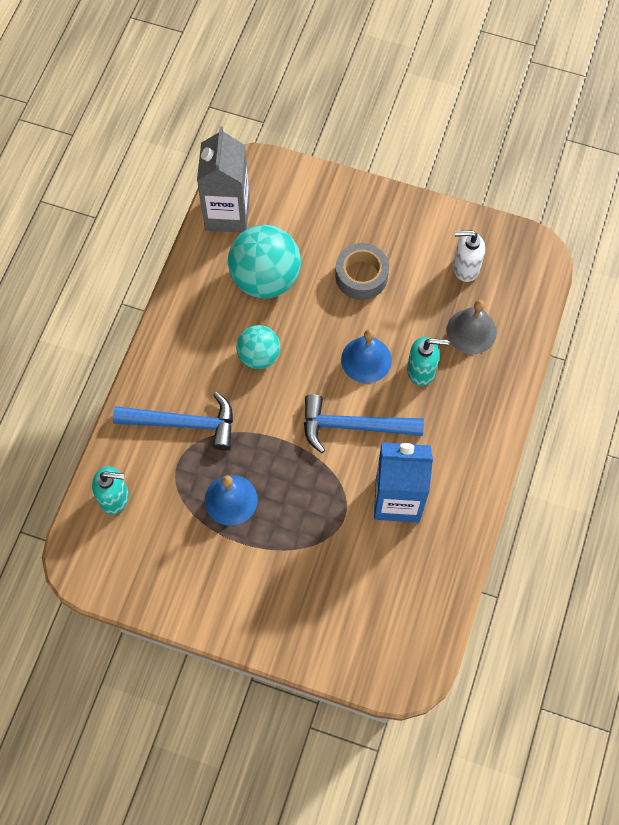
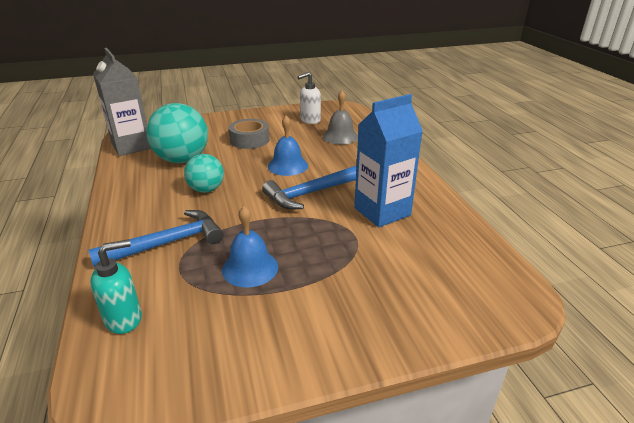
camera: 35 degrees left, 35 degrees down
(421, 371) = (329, 158): turquoise soap dispenser -> none

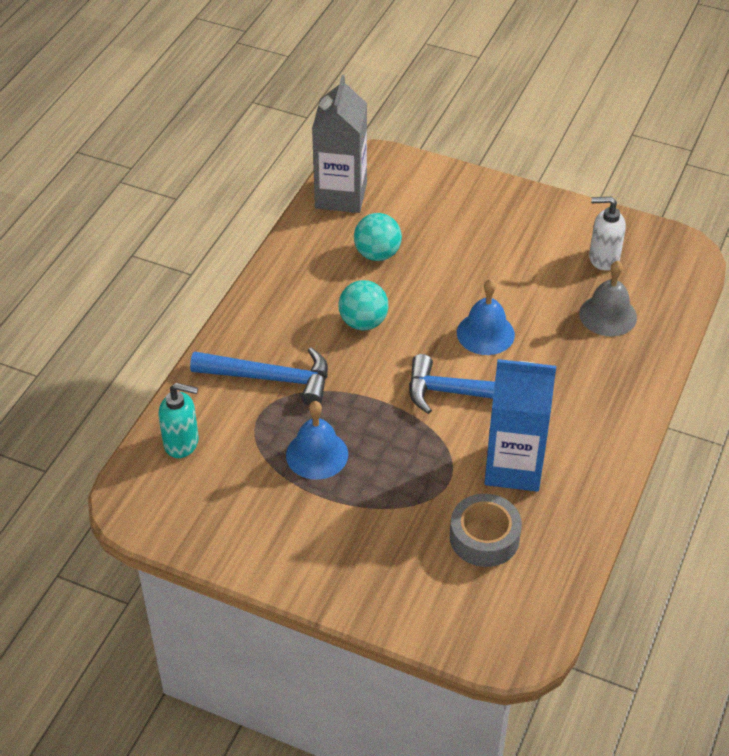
camera: 40 degrees right, 15 degrees up
(182, 160) = (377, 254): turquoise ball -> turquoise ball, size x0.59
(249, 140) = (485, 258): grey tape -> grey tape (484, 537)

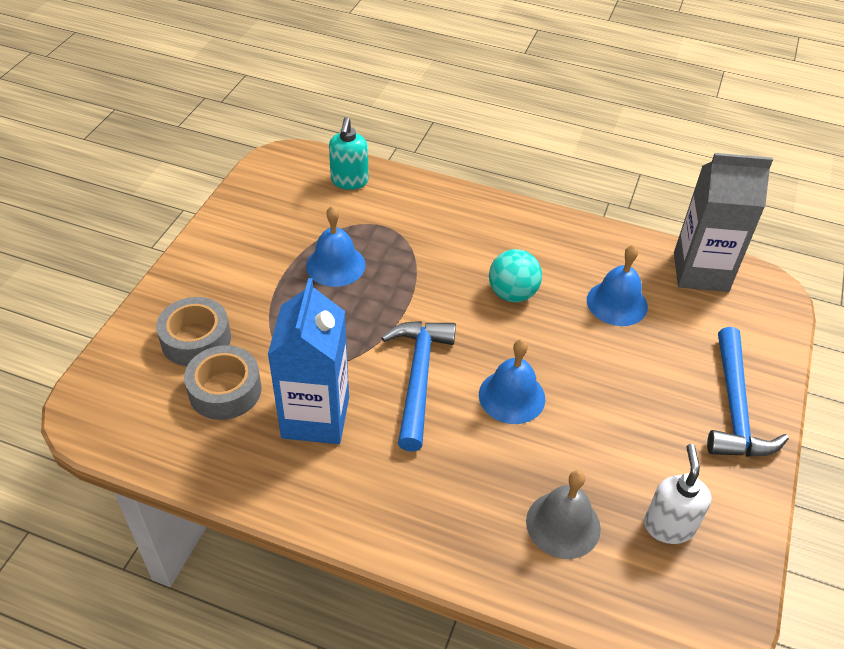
camera: 85 degrees right, 0 degrees up
(270, 378) = (428, 230): blue hammer -> blue hammer (735, 407)
(377, 254) = (617, 303): turquoise ball -> blue bell
(419, 567) = (196, 339): none -> grey tape

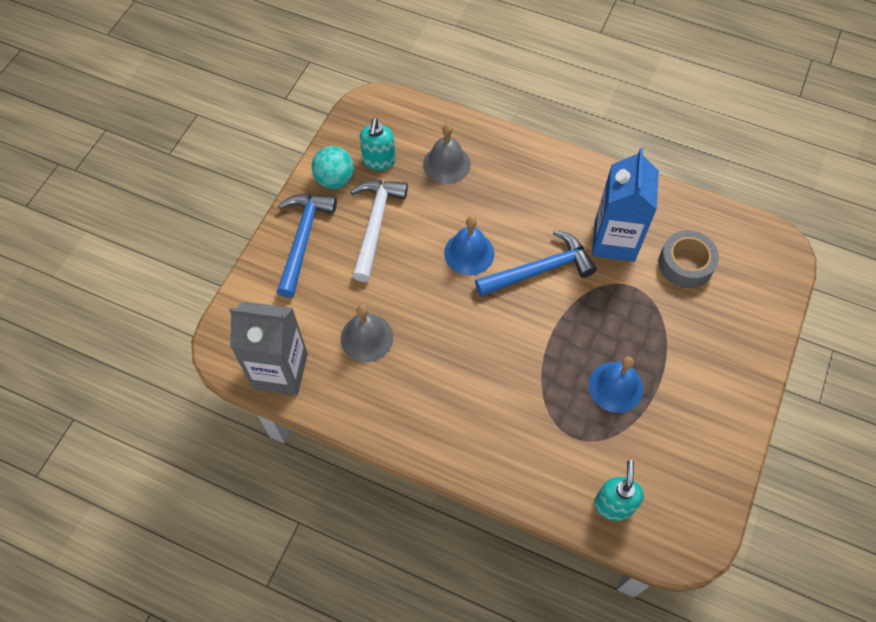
camera: 175 degrees left, 15 degrees up
(196, 339) = (720, 309): grey tape -> none
(418, 378) = (539, 270): blue hammer -> blue hammer turned 120 degrees counterclockwise
(512, 294) = (457, 350): turquoise ball -> turquoise ball (335, 179)
(617, 303) = (367, 337): blue bell -> grey bell
(645, 429) = (375, 225): none -> white hammer
(668, 526) = (379, 161): white soap dispenser -> turquoise soap dispenser

